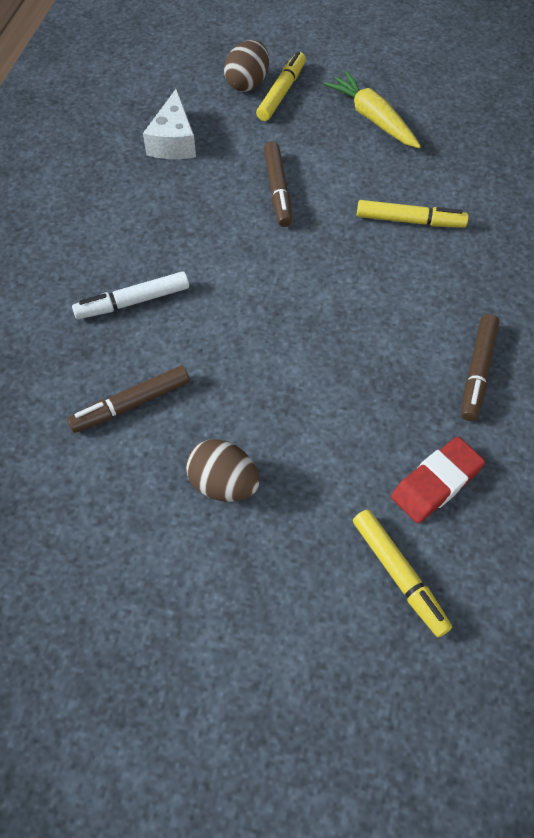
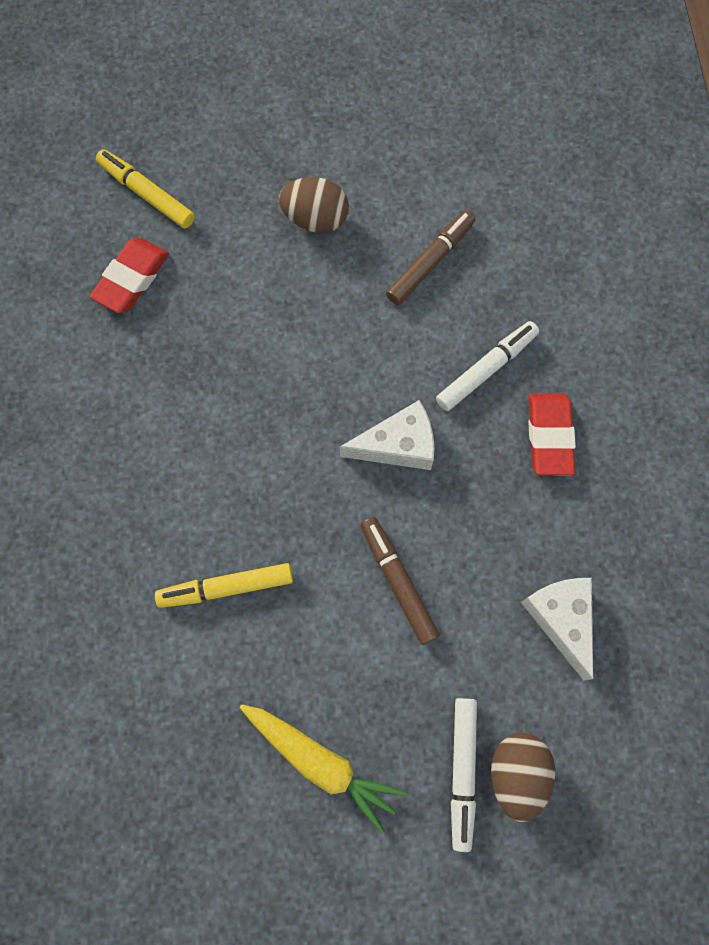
camera: 160 degrees right, 15 degrees up
(111, 242) = (549, 436): none -> red eraser
(236, 270) = (398, 445): none -> white cheese
(281, 93) = (462, 771): yellow marker -> white marker
(478, 371) = (112, 406): brown marker -> none

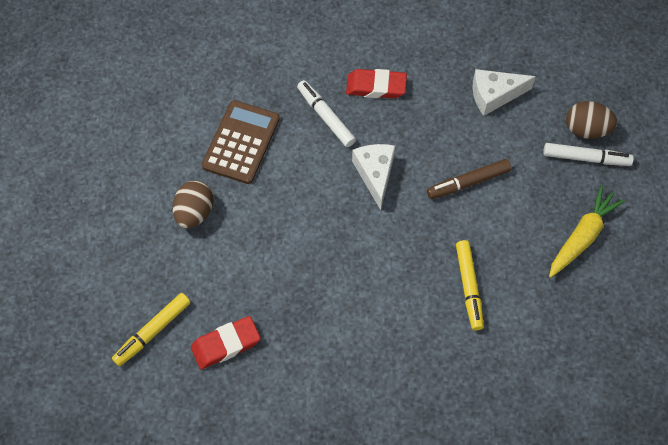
camera: 85 degrees left, 10 degrees down
(132, 279) = (226, 344): red eraser -> red eraser turned 60 degrees counterclockwise
(430, 262) = (241, 142): brown marker -> brown calculator

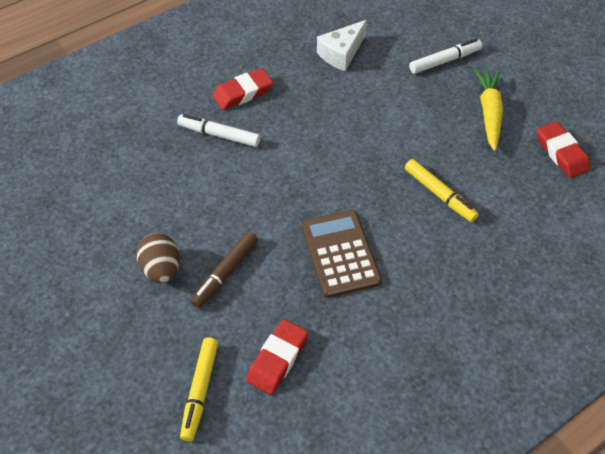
camera: 35 degrees left, 10 degrees down
(241, 142) = (159, 191): brown calculator -> brown calculator (340, 254)
(375, 174) = (296, 155): white cheese -> none
(468, 182) = (374, 122): brown marker -> brown marker (225, 273)
(586, 130) = (428, 42): brown egg -> none
(616, 317) = (561, 153): none -> red eraser

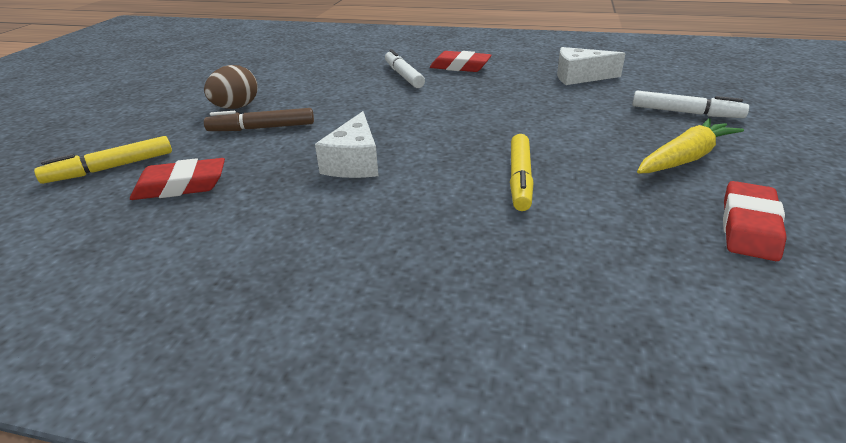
camera: 50 degrees right, 20 degrees down
(340, 254) = (354, 163): brown calculator -> white cheese

